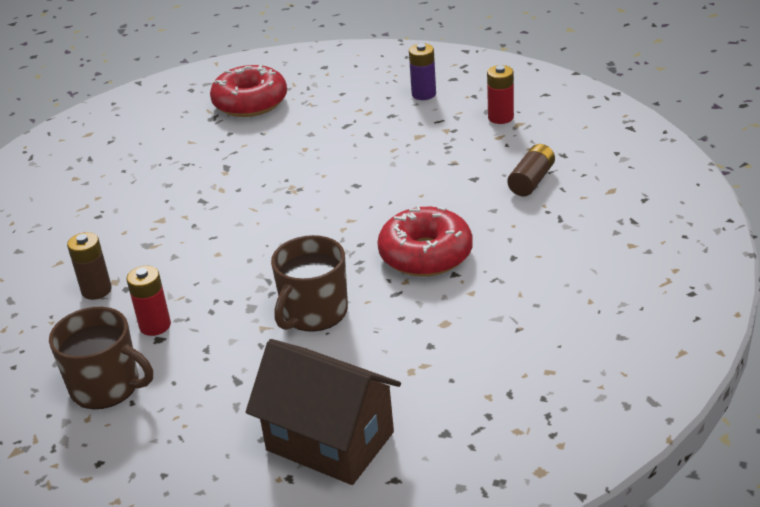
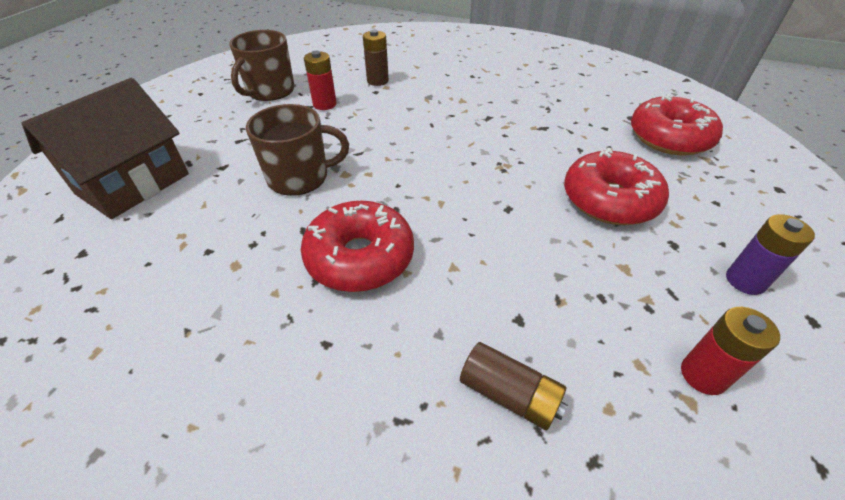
camera: 90 degrees right, 10 degrees up
(314, 312) = (300, 177): brown mug -> brown mug turned 135 degrees clockwise
(342, 137) = (609, 200): none -> red donut

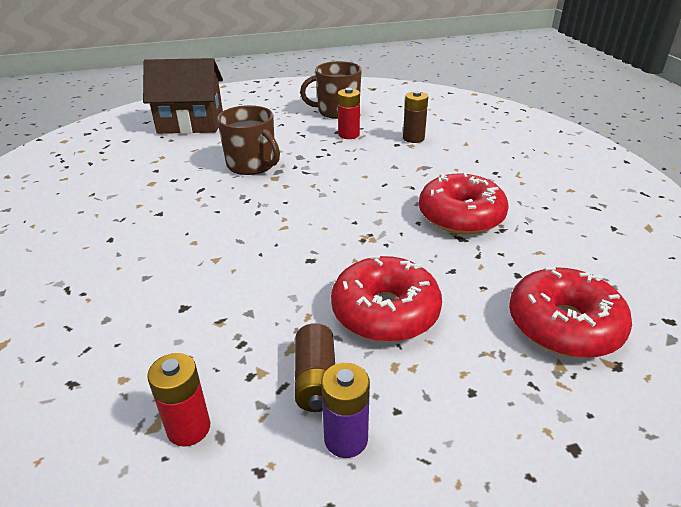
camera: 55 degrees right, 10 degrees down
(360, 257) = (192, 219): red donut -> red donut (461, 216)
(509, 394) = (109, 325): brown battery -> brown battery (316, 380)

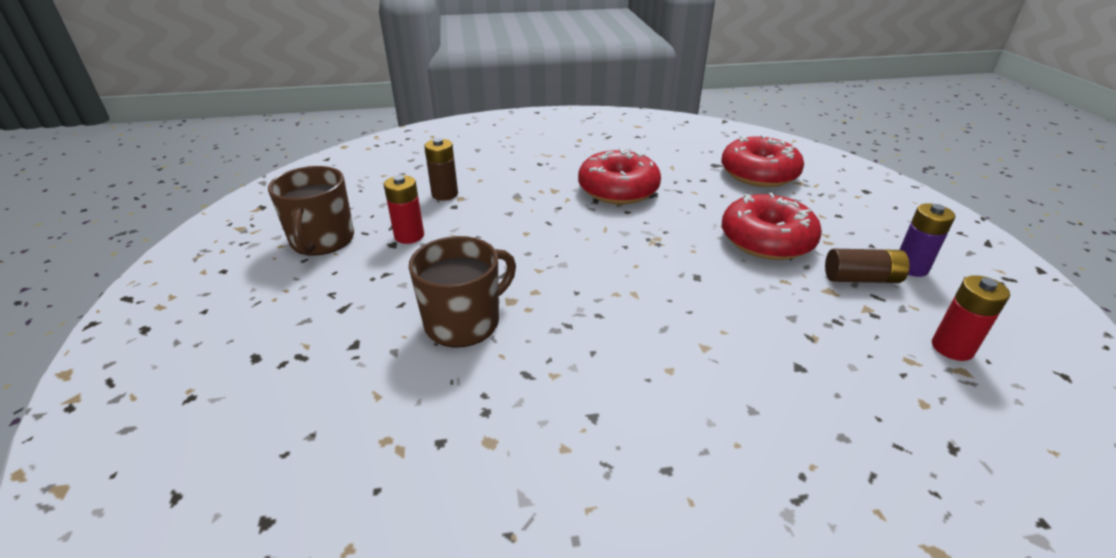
camera: 85 degrees left, 0 degrees up
(191, 123) = (248, 410): brown house -> none

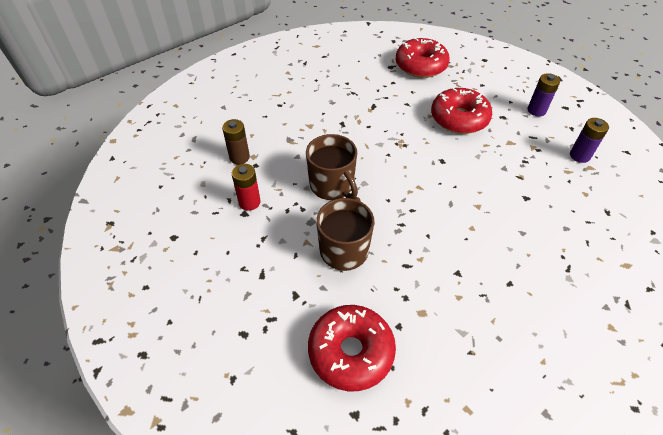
camera: 30 degrees left, 15 degrees up
(322, 240) = (192, 232): brown mug -> brown mug (332, 185)
(618, 189) = (349, 110): red donut -> red donut (351, 352)
(861, 278) = (519, 128): brown battery -> none
(952, 348) = (579, 156): red battery -> purple battery

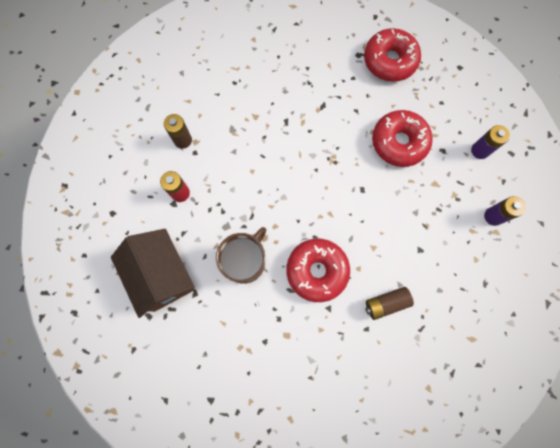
camera: 15 degrees right, 25 degrees up
(250, 285) = (162, 275): none -> brown house
(332, 185) = (255, 193): brown mug -> none
(351, 352) = (222, 352): red donut -> red donut (317, 271)
(517, 253) = (386, 303): none -> brown battery

